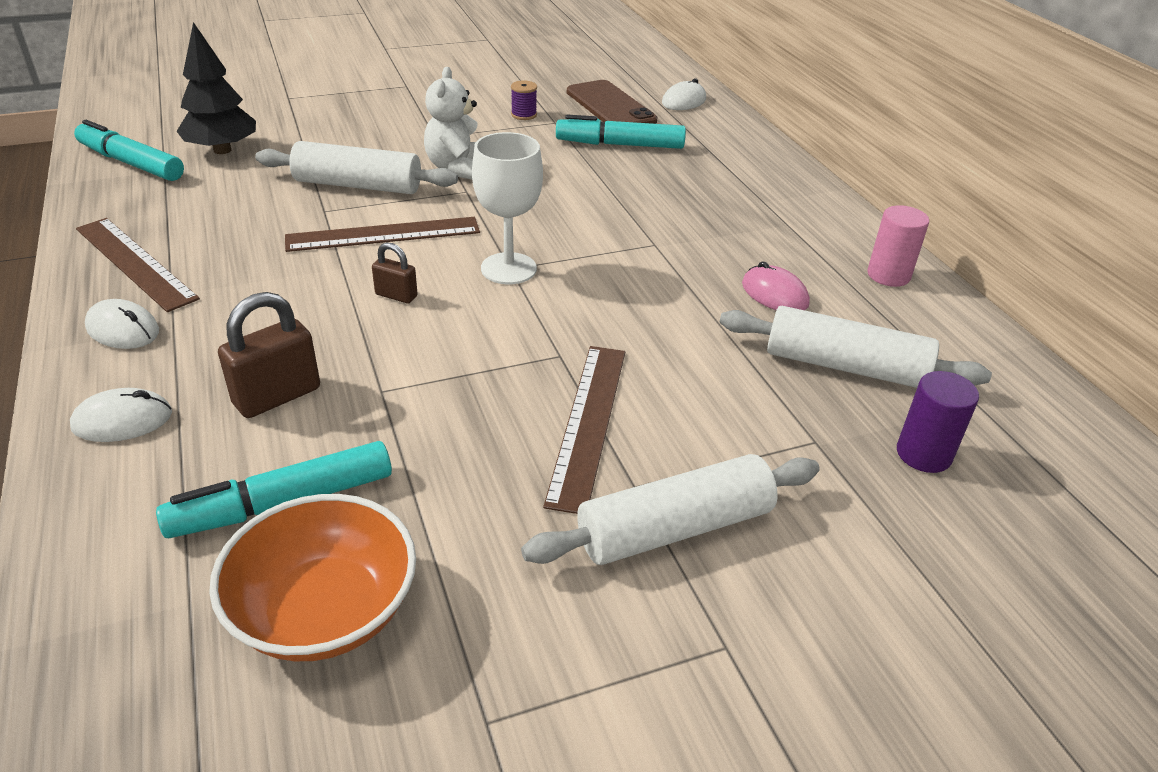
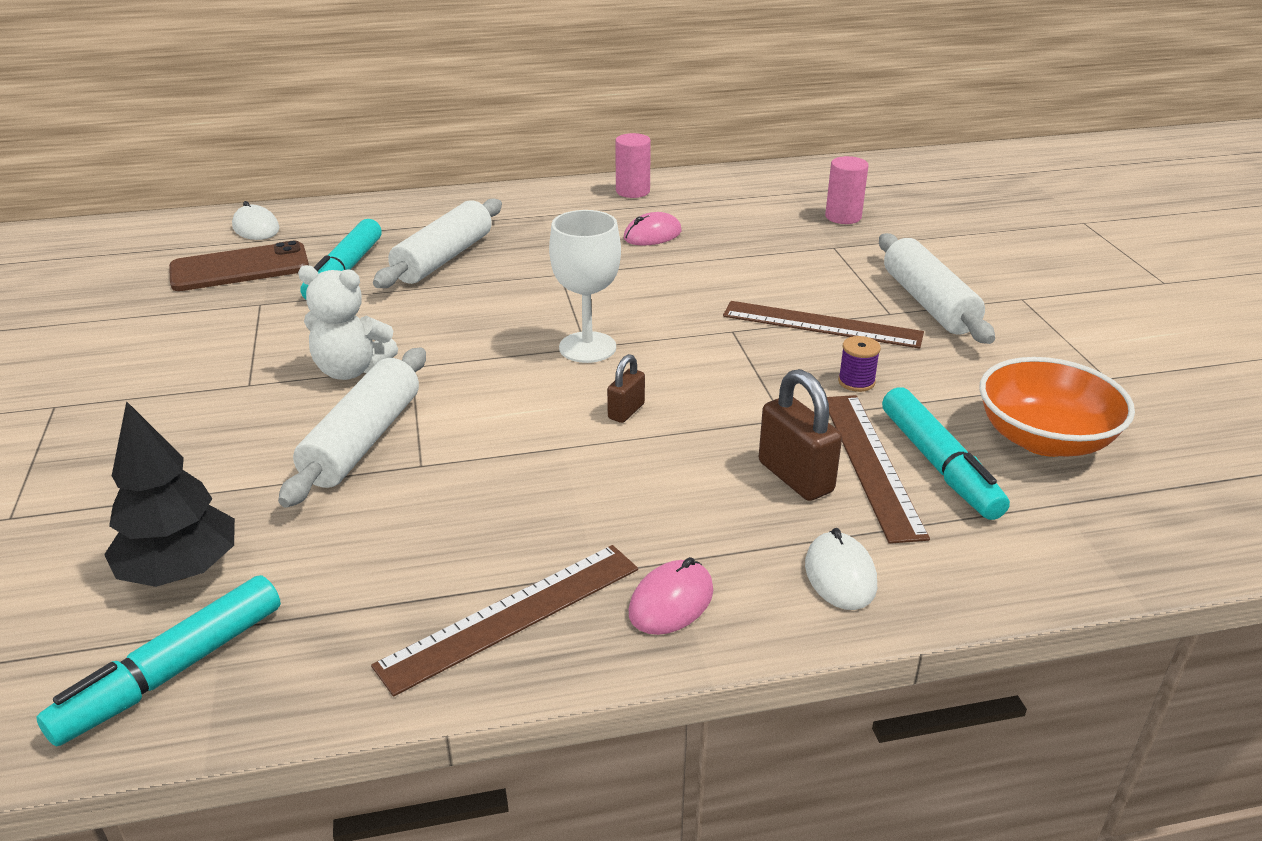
camera: 80 degrees left, 5 degrees down
(123, 329) = (671, 602): white mouse -> pink mouse
(383, 234) = (495, 420): brown ruler -> brown ruler (870, 463)
(524, 115) = (225, 321): purple spool -> purple spool (856, 382)
(845, 366) = (750, 225): white rolling pin -> white rolling pin (444, 258)
(923, 454) = (843, 217): purple cylinder -> pink cylinder

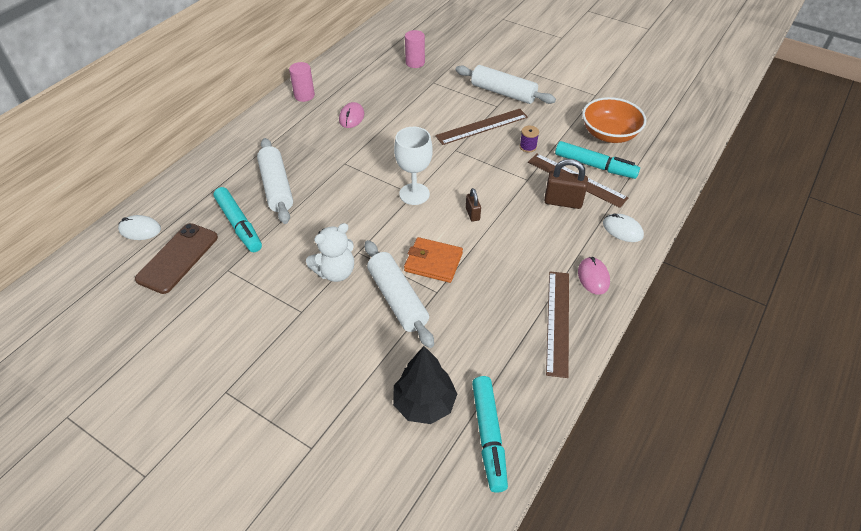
camera: 45 degrees left, 15 degrees up
(476, 431) = (433, 262): none -> orange wallet

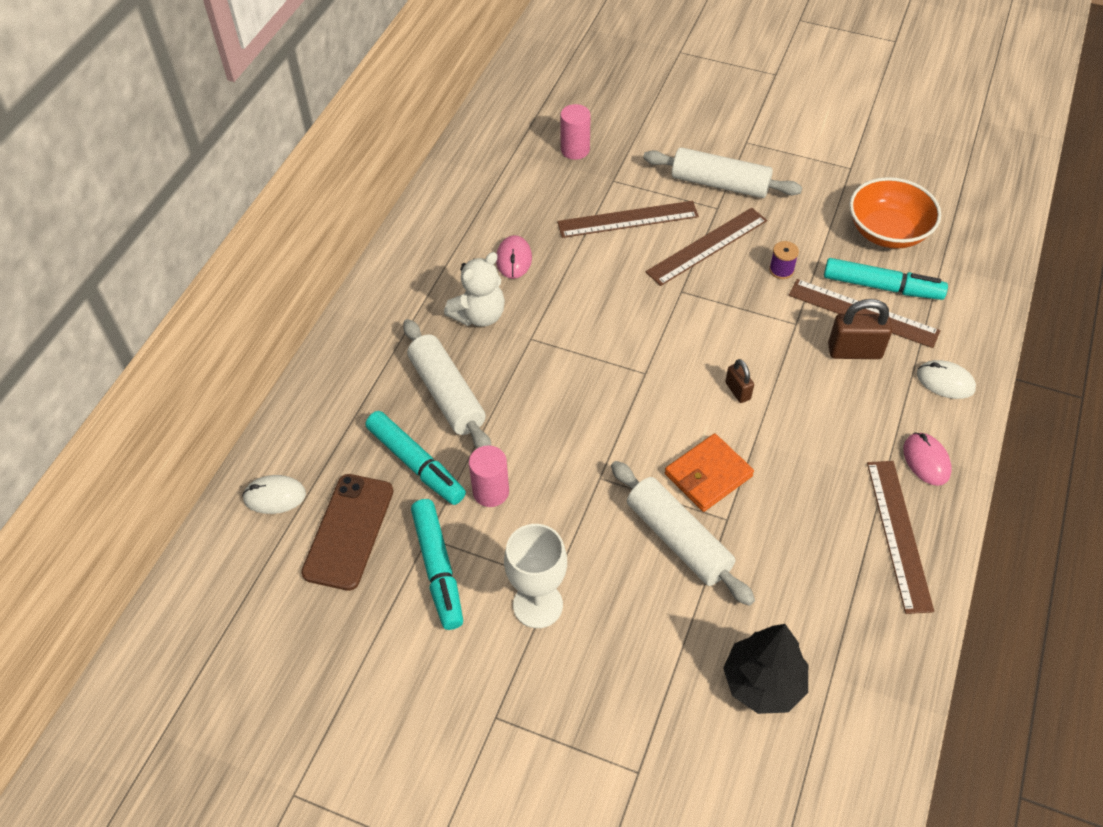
camera: 10 degrees left, 5 degrees up
(304, 95) = (430, 232): pink cylinder -> pink cylinder (491, 492)
(335, 272) = (579, 514): white teddy bear -> white teddy bear (479, 315)
(414, 194) = (647, 373): white goblet -> white goblet (538, 605)
(433, 262) = (708, 475): orange wallet -> orange wallet turned 45 degrees counterclockwise
(434, 104) = (627, 219): none -> brown ruler
(489, 436) = (858, 710): turquoise marker -> turquoise marker (438, 568)

